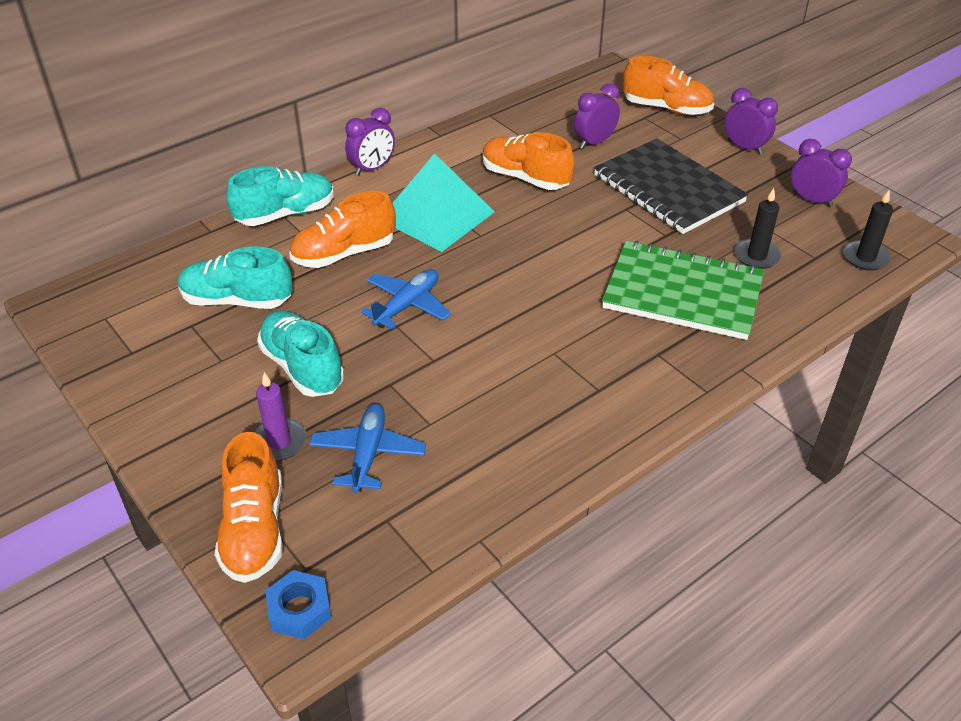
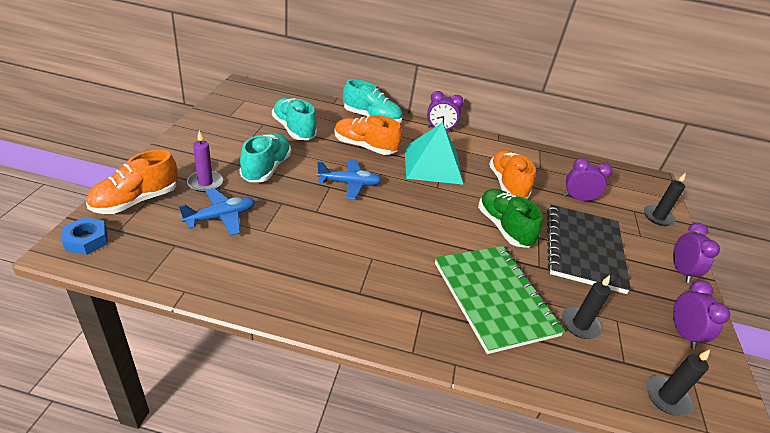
camera: 45 degrees right, 5 degrees down
(590, 224) = (503, 227): none -> green shoe
(666, 108) = (658, 217): orange shoe -> black candle

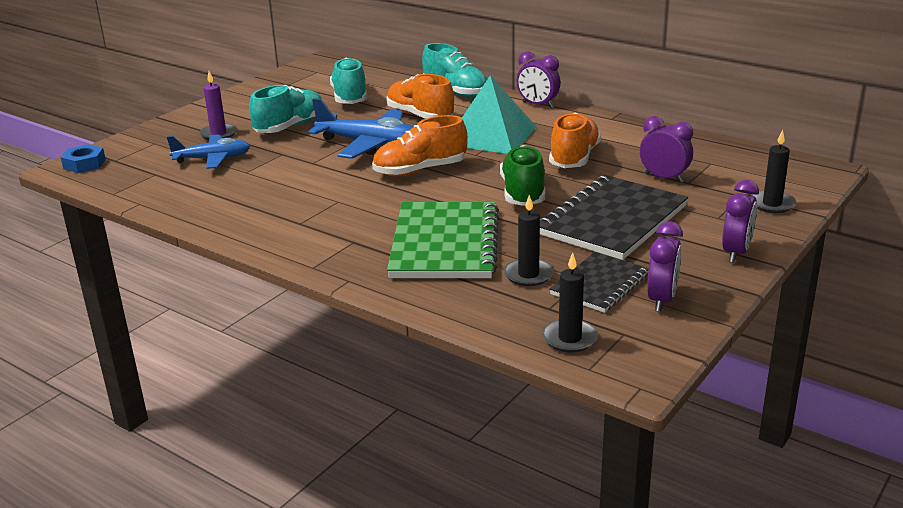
camera: 30 degrees right, 10 degrees down
(136, 201) = (144, 142): orange shoe -> orange shoe (420, 170)
(349, 184) = (370, 144): blue plane -> blue plane, size x1.52
(633, 325) = (599, 284): none -> black notebook

